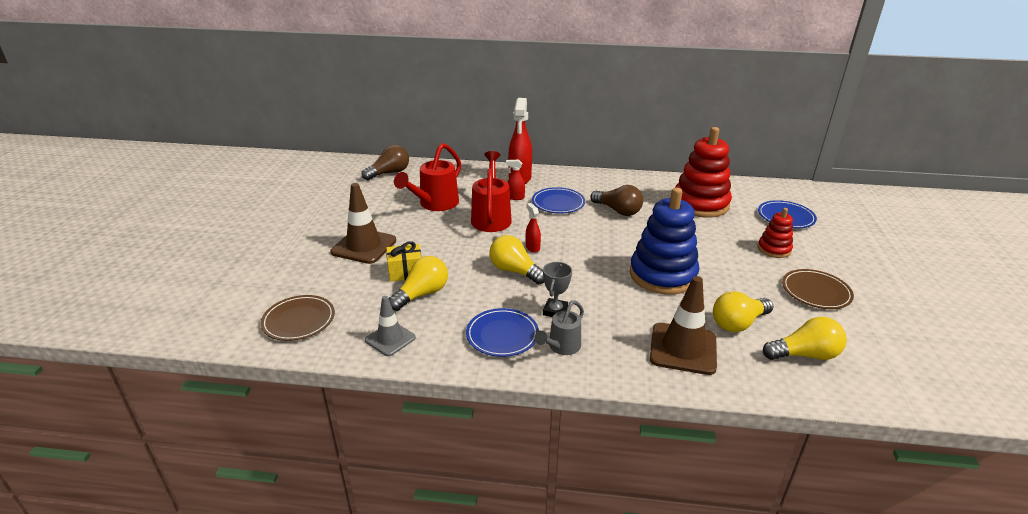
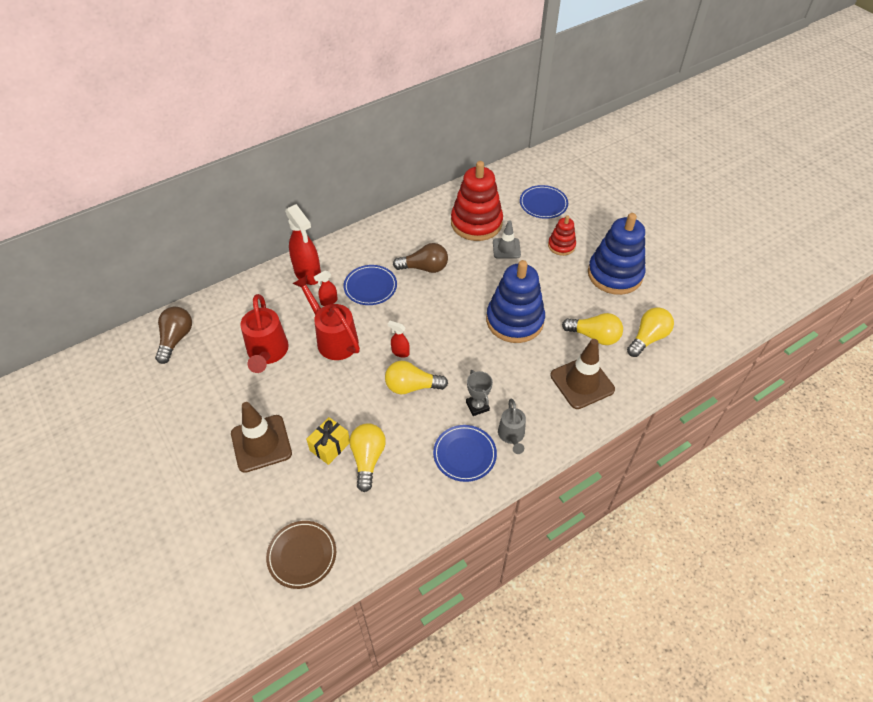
camera: 40 degrees left, 20 degrees up
(390, 339) = (392, 517): grey traffic cone -> grey traffic cone (506, 248)
(738, 323) = (594, 336): yellow light bulb -> yellow light bulb turned 90 degrees counterclockwise
(816, 292) = (615, 274): brown plate -> blue stacking toy

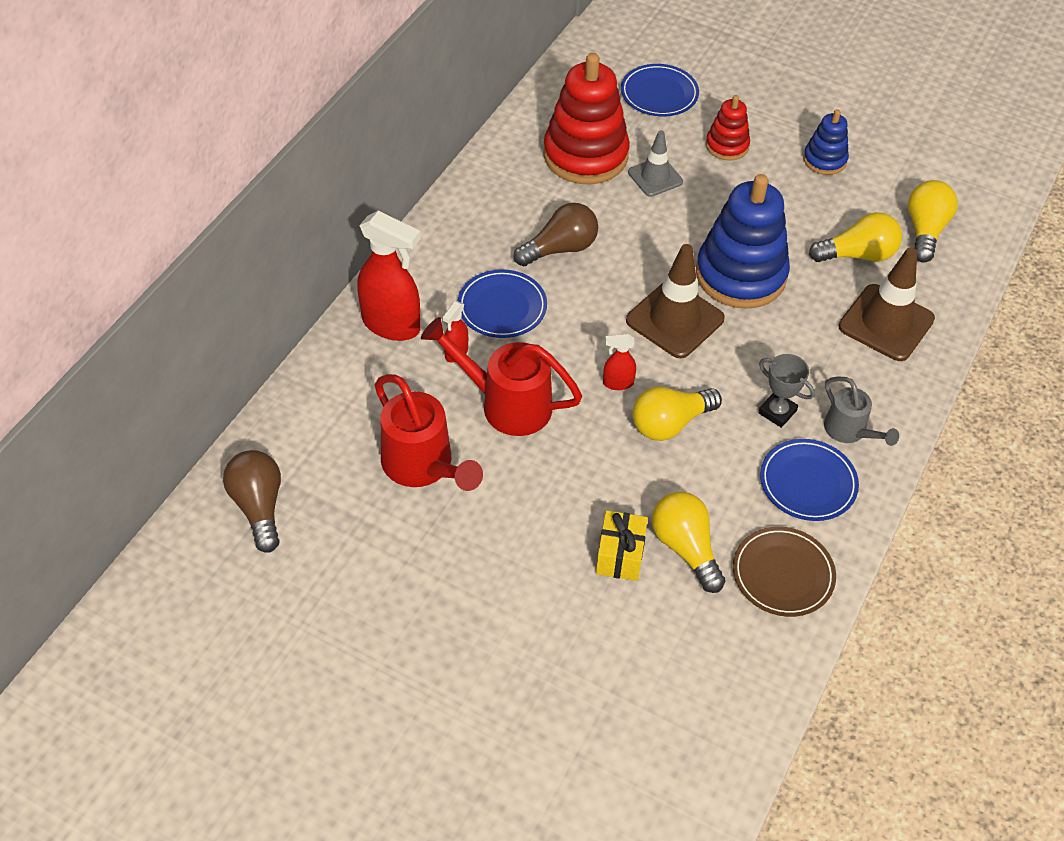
camera: 30 degrees left, 0 degrees up
(261, 443) = (518, 597): brown traffic cone -> brown traffic cone (675, 320)
(302, 555) = (696, 716): brown plate -> brown plate (783, 574)
(615, 274) = (824, 160): blue stacking toy -> blue stacking toy, size x0.52

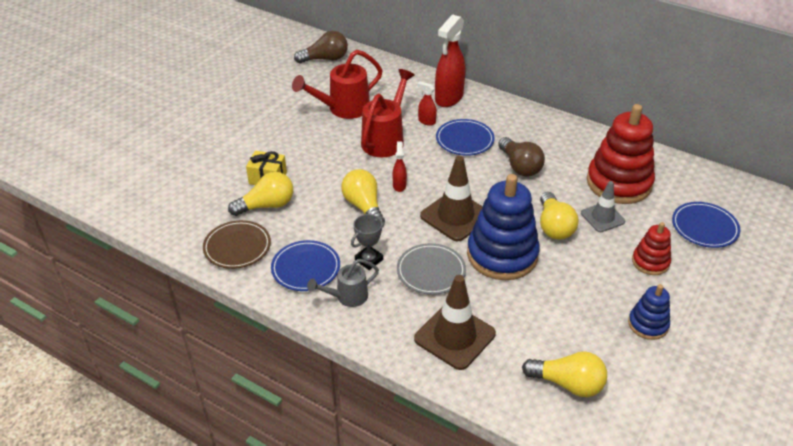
camera: 95 degrees right, 10 degrees down
(784, 345) = (431, 271): none -> grey plate
(858, 255) = (531, 330): yellow light bulb -> yellow light bulb (554, 226)

